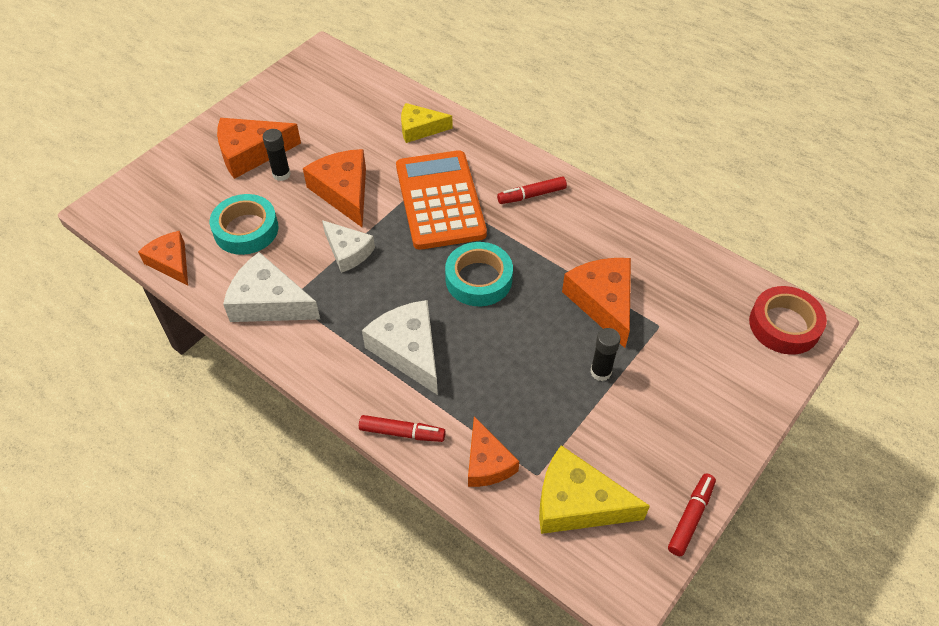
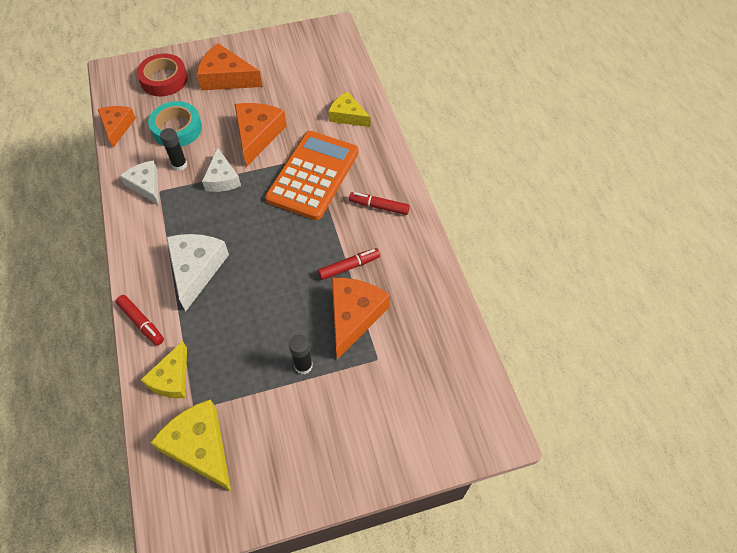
camera: 35 degrees right, 5 degrees up
(268, 302) = (146, 185): white cheese -> white cheese, size x0.66
(281, 174) = (231, 102): black glue stick -> black glue stick (179, 165)
(478, 279) = (285, 247): turquoise tape -> none
(487, 463) = (172, 378): orange cheese -> yellow cheese
(690, 517) = (263, 513): red marker -> red marker (349, 267)
(784, 325) = (473, 420): red tape -> red tape (164, 79)

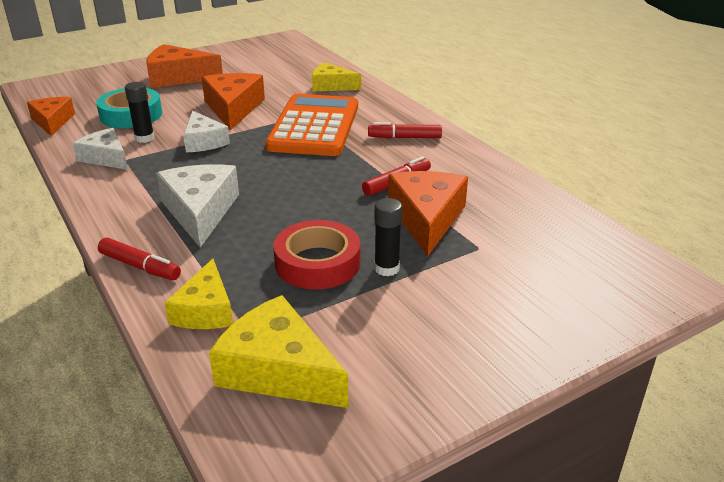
camera: 15 degrees left, 25 degrees down
(164, 79) = (102, 86): red tape -> red tape (317, 263)

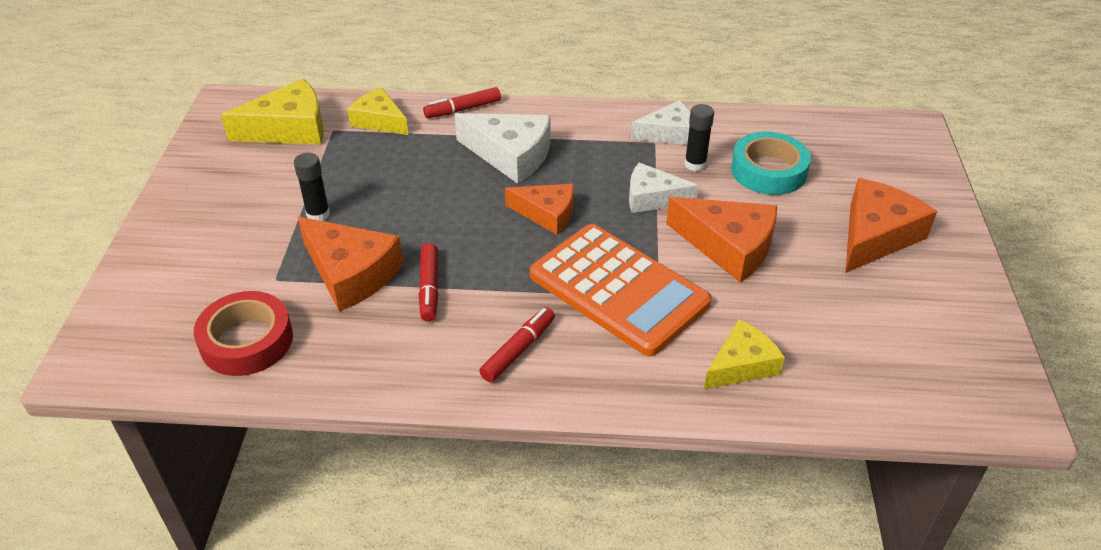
camera: 125 degrees right, 10 degrees up
(52, 122) = (789, 121): orange cheese -> orange cheese (547, 214)
(317, 263) = (368, 185): red tape -> red tape (246, 341)

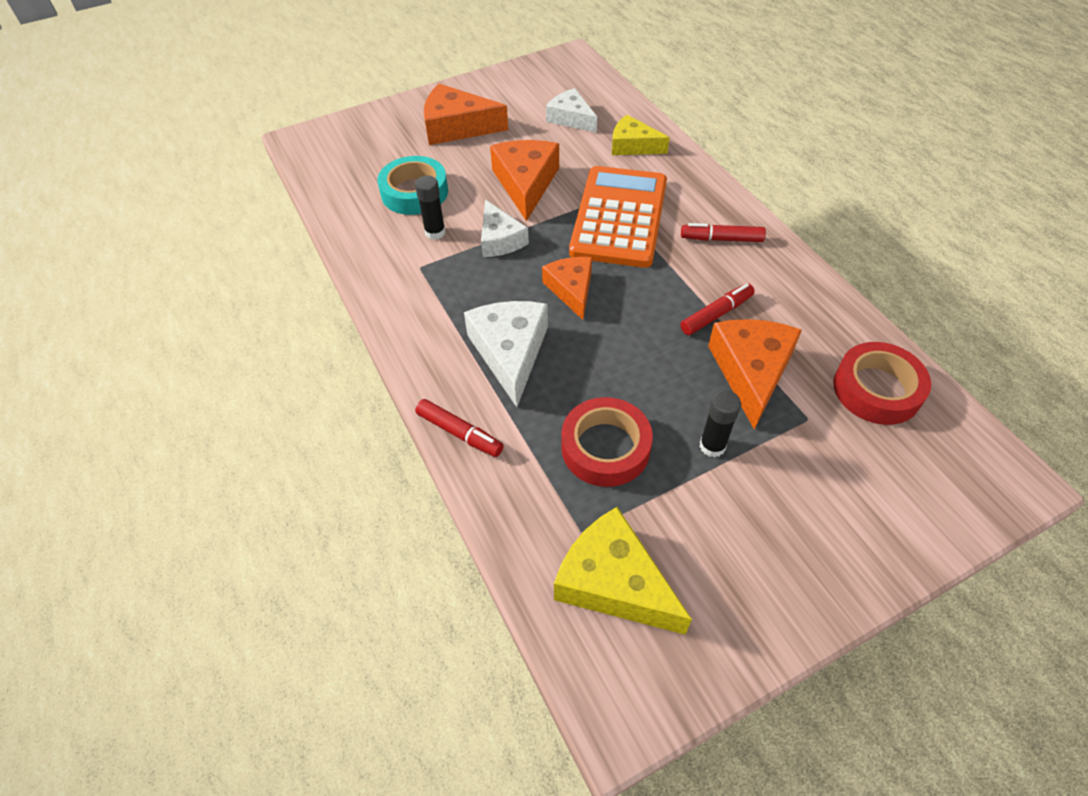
camera: 120 degrees left, 10 degrees up
(378, 165) = (605, 447): none -> red tape
(379, 121) = (533, 498): yellow cheese -> none
(669, 133) = (398, 263): white cheese -> white cheese (571, 118)

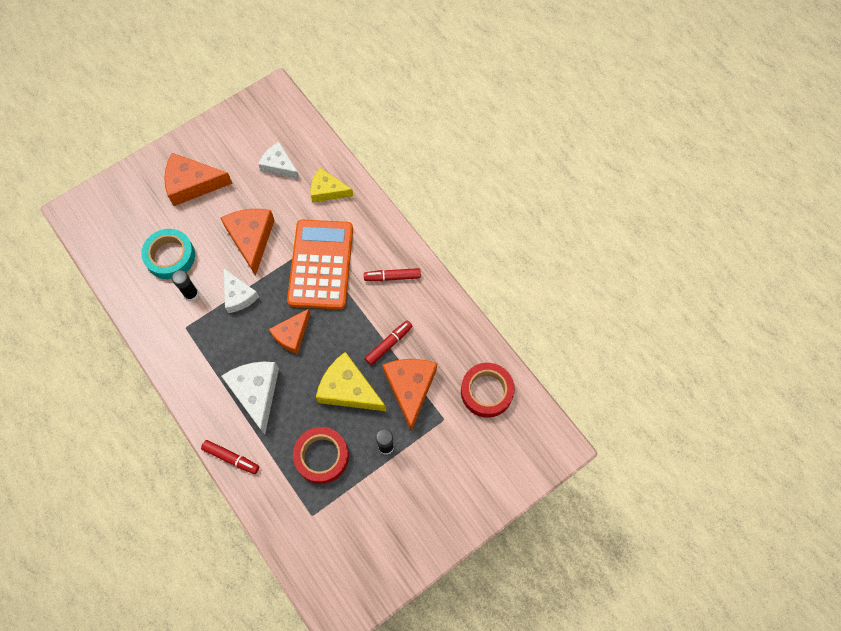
camera: 10 degrees left, 15 degrees up
(571, 289) = (292, 335): orange cheese -> orange cheese turned 120 degrees counterclockwise
(613, 582) = (331, 544): yellow cheese -> yellow cheese (348, 389)

